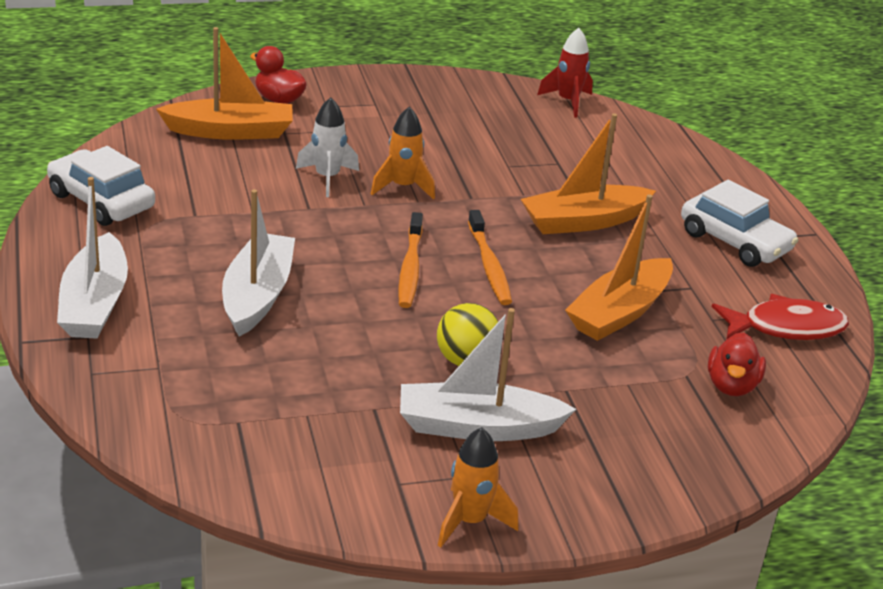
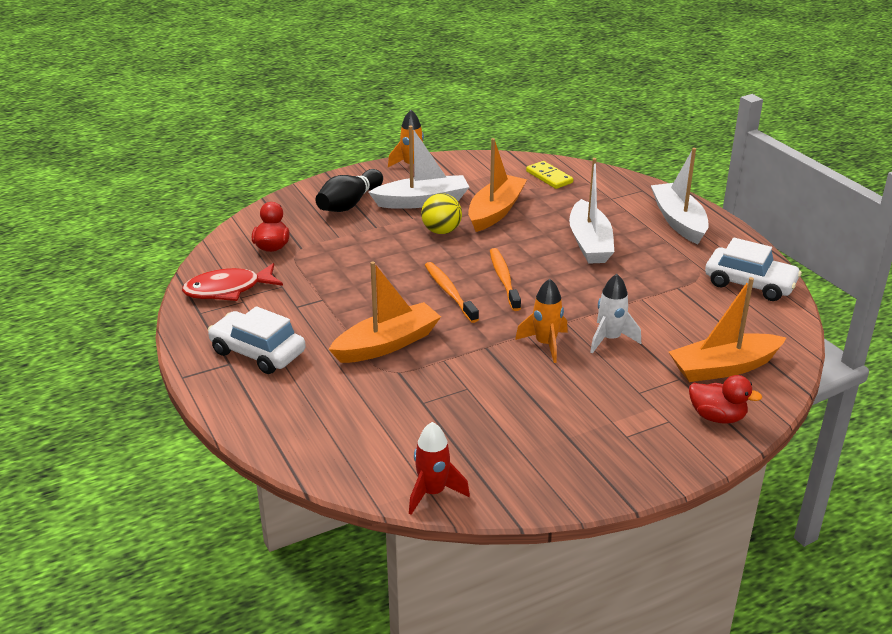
camera: 170 degrees right, 0 degrees up
(228, 435) = (549, 177): none -> yellow domino
(604, 448) = (349, 204): none -> black bowling pin
(619, 312) = (349, 277): orange boat -> orange boat (495, 211)

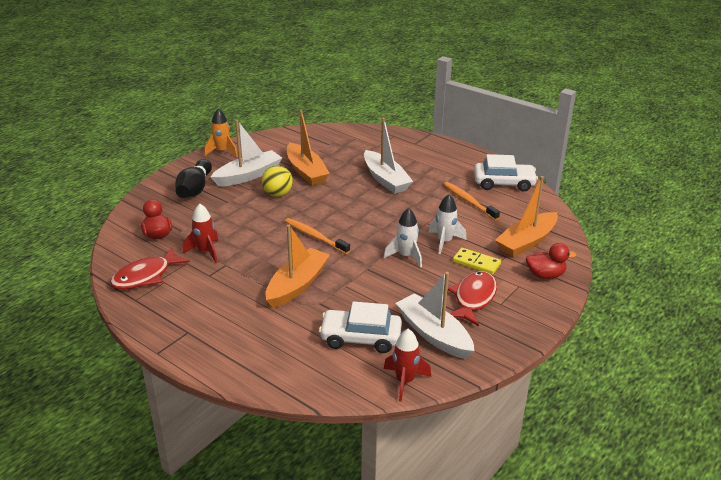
camera: 25 degrees left, 0 degrees up
(257, 352) = (204, 317): white car -> white car (360, 338)
(311, 278) = (205, 251): none -> red rocket
(495, 211) = (306, 171): orange boat -> orange boat turned 150 degrees clockwise
(504, 279) = (346, 218): orange toothbrush -> orange toothbrush (469, 201)
(545, 344) = (406, 256): orange rocket -> white rocket
(549, 177) = (326, 139): yellow domino -> yellow domino (476, 263)
(594, 419) = (473, 298): none -> red fish
(678, 221) = (432, 152): white boat -> white boat (434, 334)

